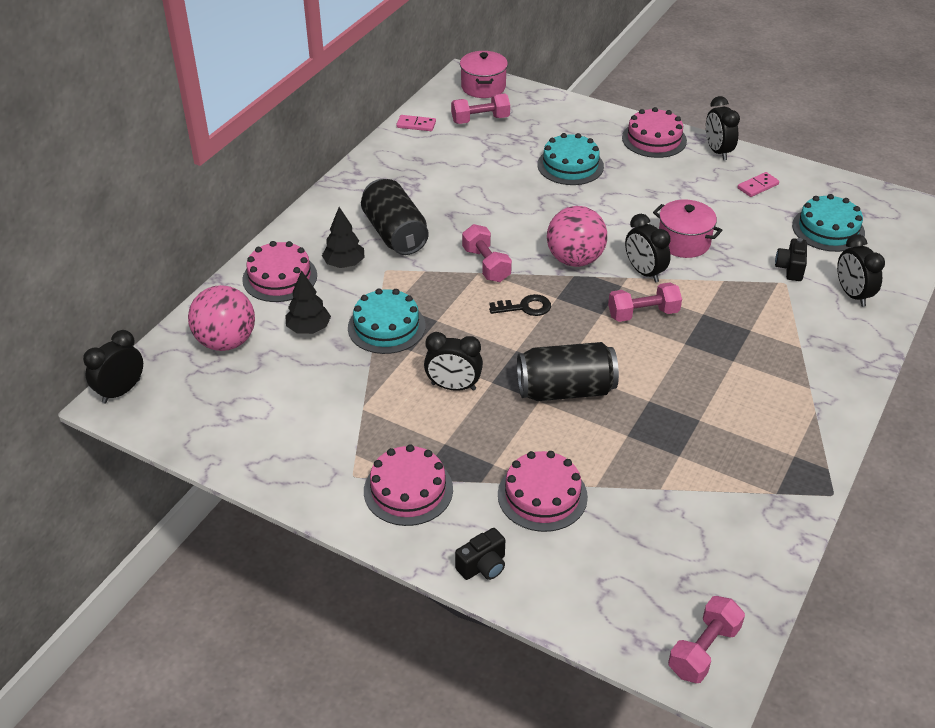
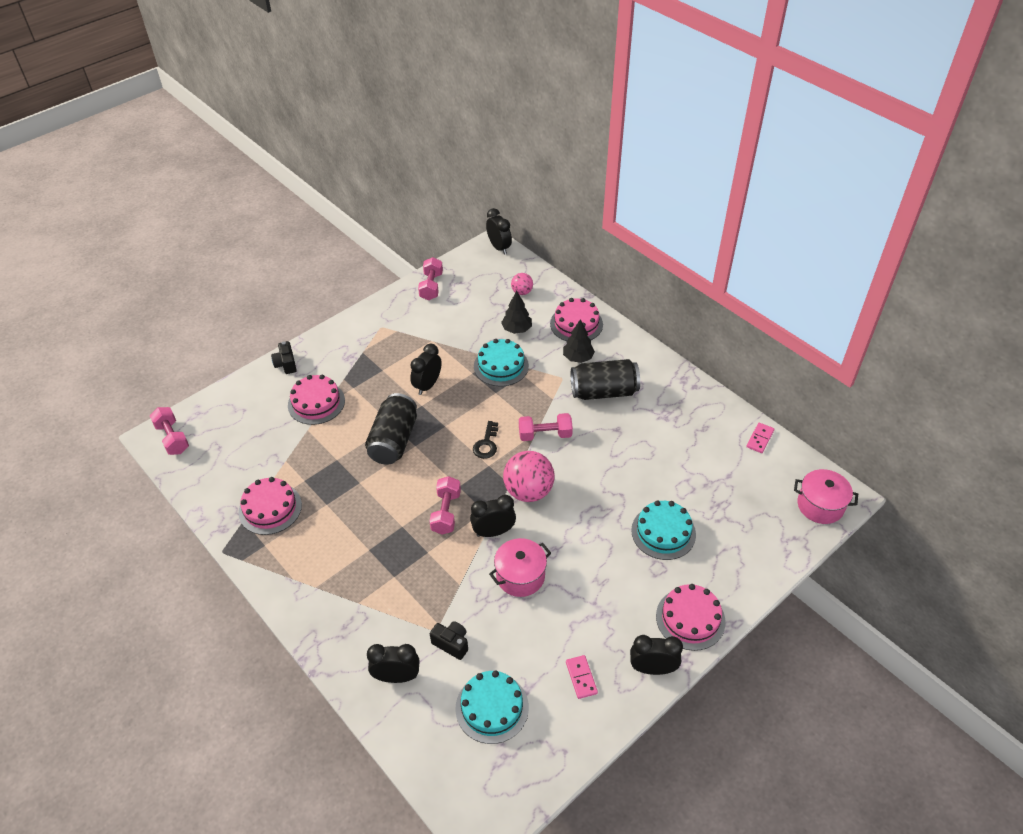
camera: 110 degrees right, 5 degrees up
(226, 342) = (522, 292): pink ball -> pink ball, size x0.53
(408, 490) = (357, 347): pink cake -> pink cake (270, 508)
(480, 120) = (758, 487): pink dumbbell -> pink dumbbell (431, 286)

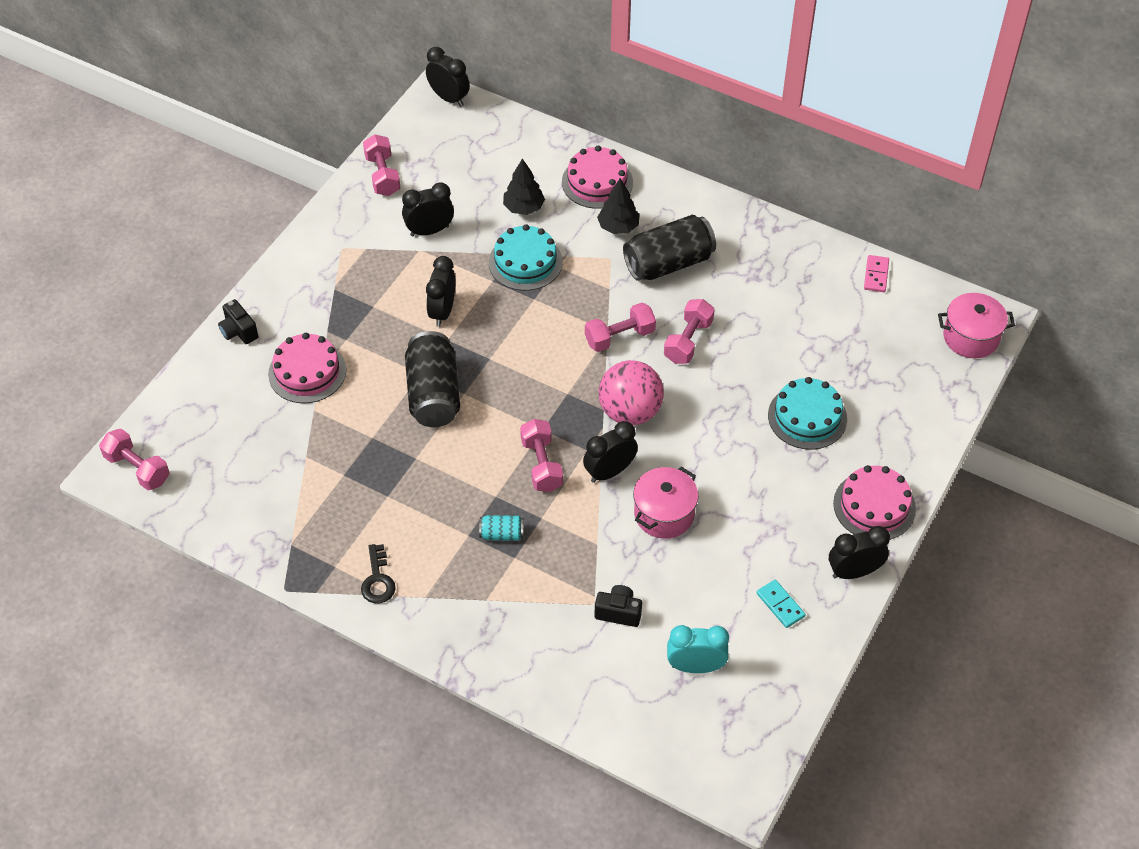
camera: 20 degrees left, 5 degrees up
(270, 508) = (318, 521): pink cake -> none
(393, 556) = (502, 534): none -> turquoise can
(397, 676) = (572, 667): black clock -> black clock (429, 231)
(486, 444) = (552, 367): black key -> black key (378, 580)
(492, 707) = (695, 666): turquoise cake -> turquoise clock
(522, 292) = (507, 155): pink ball -> none
(581, 677) = (780, 605): pink domino -> turquoise domino
(594, 451) = (688, 341): none -> pink dumbbell

